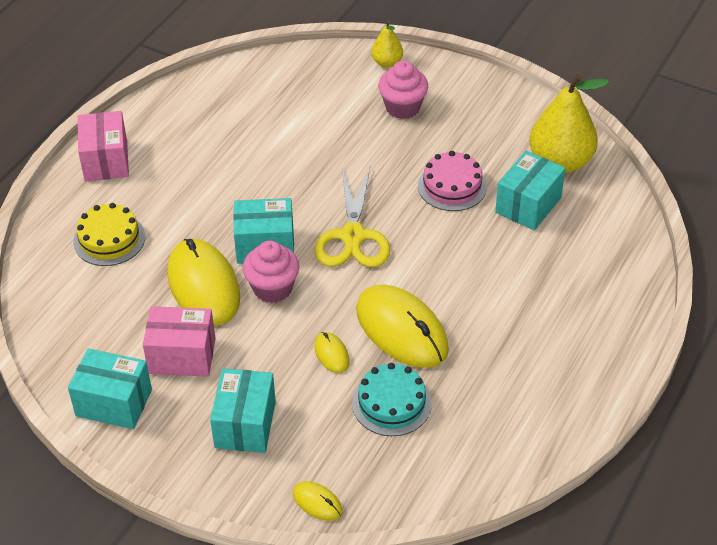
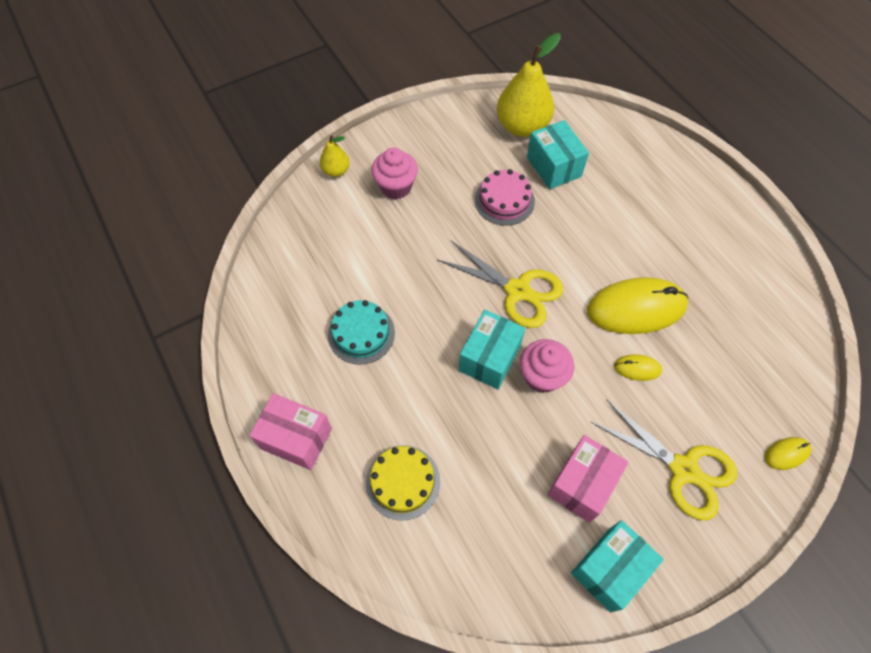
camera: 60 degrees left, 15 degrees up
(203, 285) = (508, 428): yellow mouse -> none
(245, 424) = (683, 469): turquoise box -> yellow scissors
(391, 403) = (708, 352): turquoise cake -> turquoise cake (361, 333)

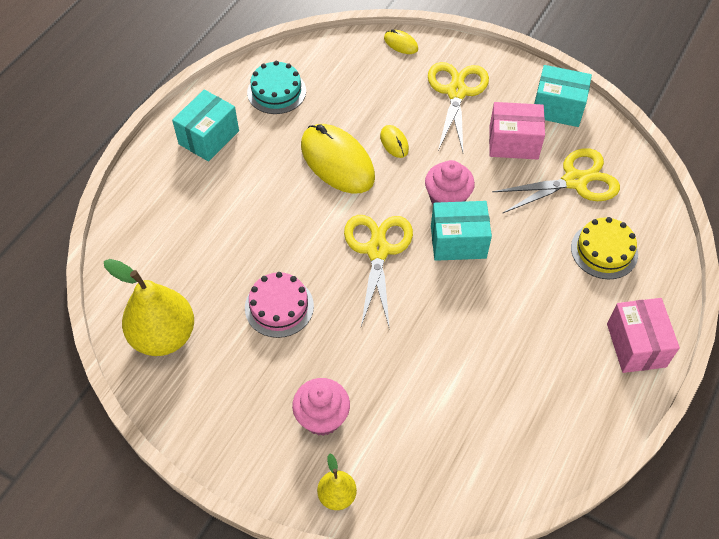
camera: 120 degrees left, 5 degrees down
(361, 333) = (509, 351): turquoise cake -> turquoise cake (276, 91)
(499, 514) = (574, 181): none -> yellow scissors
(553, 167) = (208, 283): turquoise box -> turquoise box (209, 137)

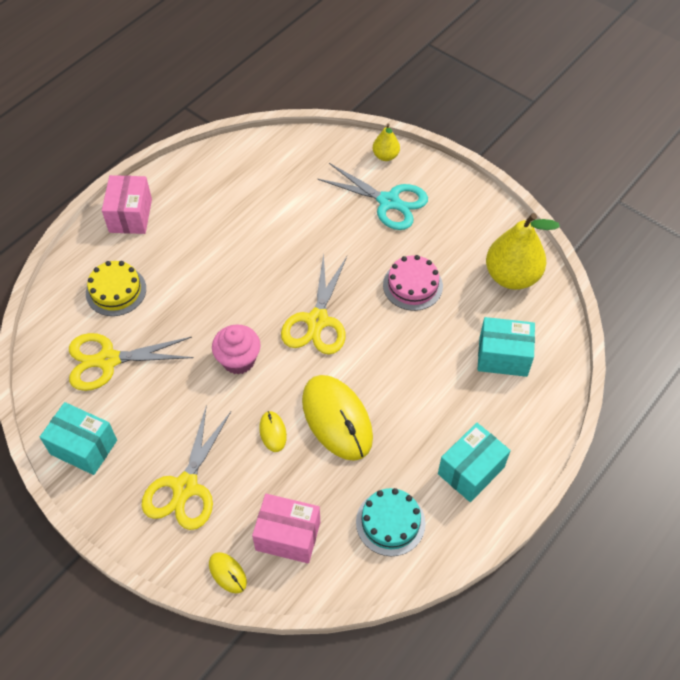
camera: 170 degrees left, 0 degrees up
(322, 417) = (388, 202): pink cupcake -> turquoise scissors
(458, 242) = (242, 318): turquoise box -> turquoise box (503, 356)
(513, 143) = (149, 412): pink box -> pink box (288, 536)

